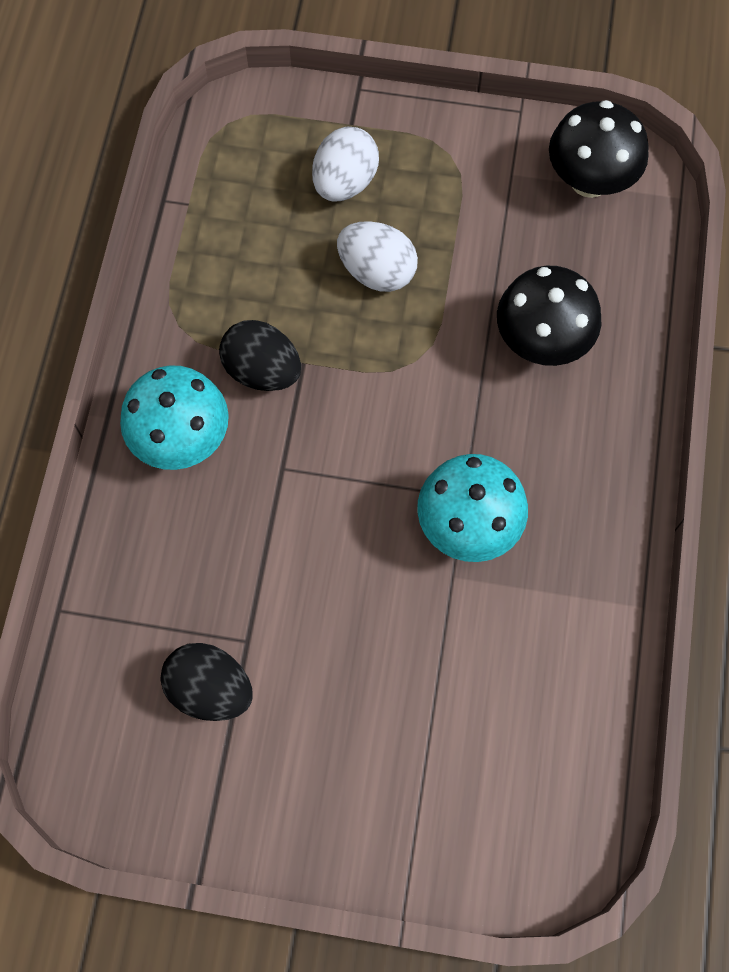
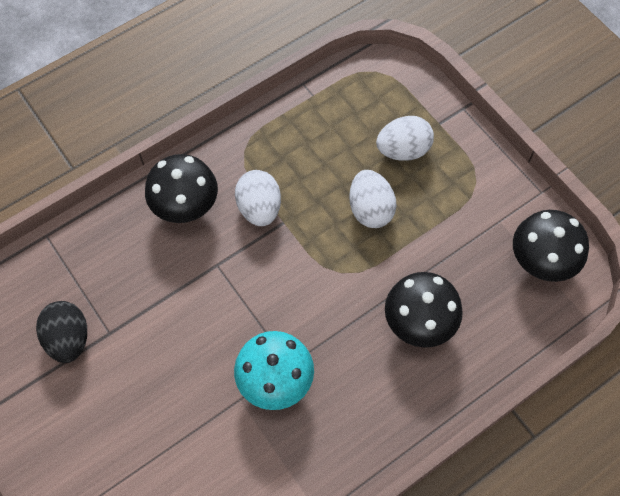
camera: 45 degrees right, 5 degrees down
(182, 439) = (186, 207): turquoise mushroom -> black mushroom
(262, 370) = (259, 208): black egg -> white egg

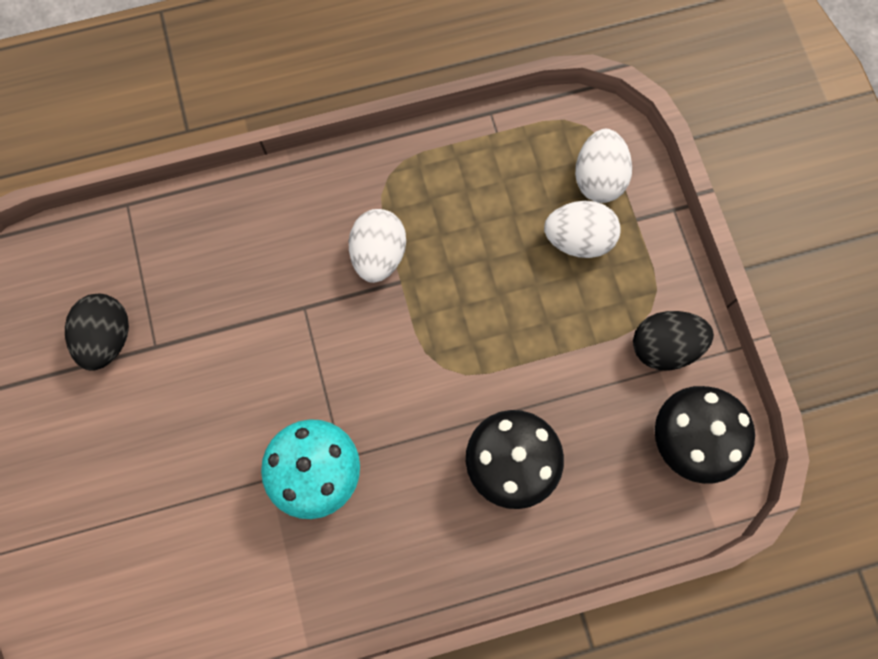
camera: 20 degrees right, 10 degrees up
(186, 207) = (295, 223): black mushroom -> none
(370, 209) = (508, 301): white egg -> white egg (598, 178)
(495, 203) = (664, 346): none -> black egg

